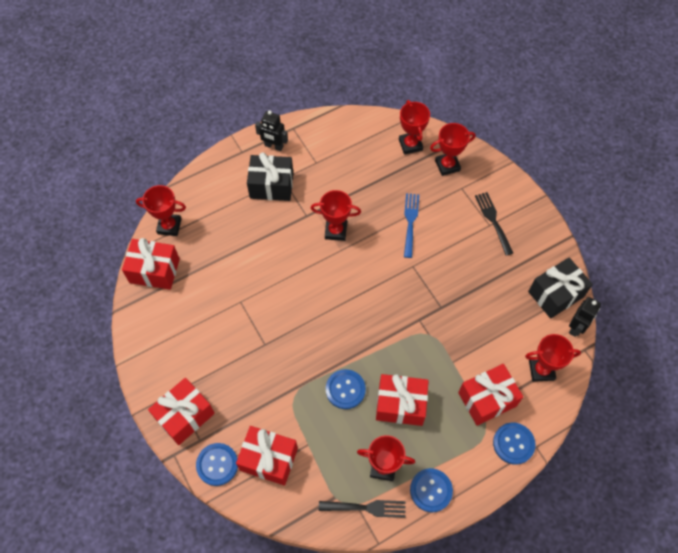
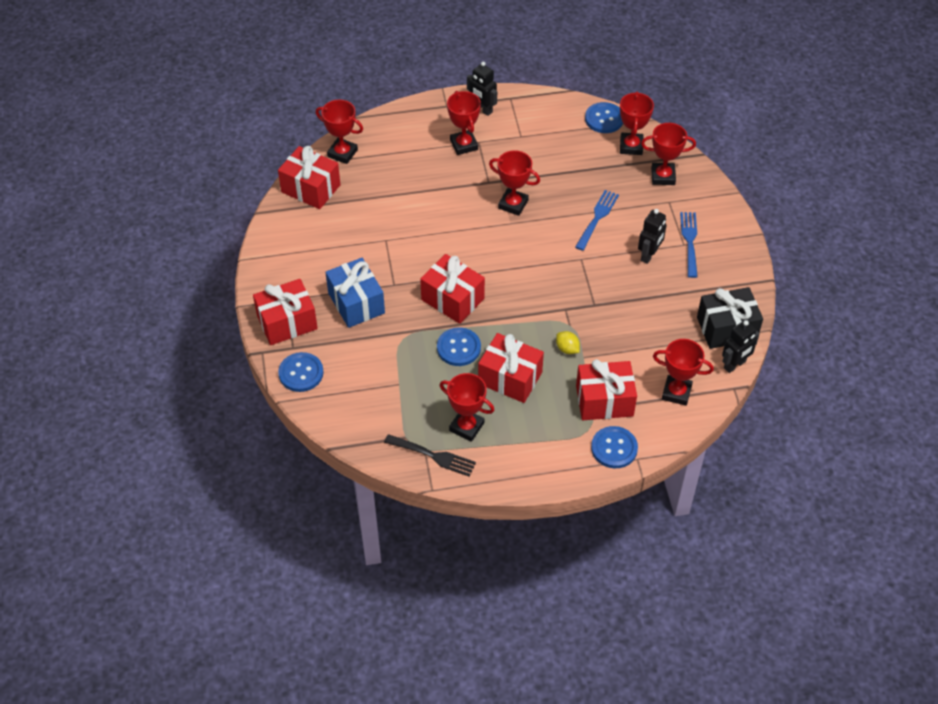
camera: 20 degrees right, 10 degrees down
(239, 374) = (356, 303): none -> blue gift
(269, 459) = (354, 384): red gift -> red gift (452, 299)
(271, 185) = (464, 145): black gift -> red trophy
(431, 490) = (507, 462): blue button -> blue button (604, 119)
(436, 358) = (567, 349): none -> yellow lemon
(466, 244) = (649, 255): none -> black robot
(493, 220) = (689, 241): black fork -> blue fork

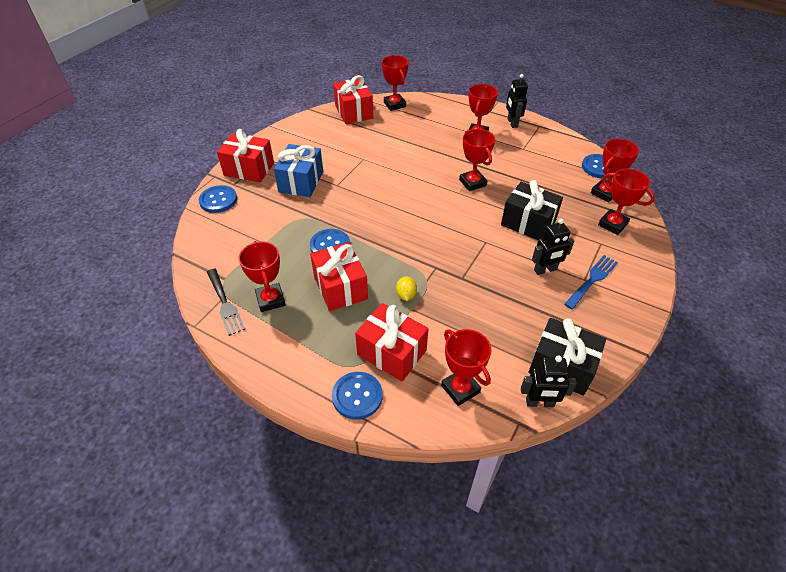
camera: 40 degrees right, 5 degrees down
(452, 299) = (363, 214): red gift -> none
(597, 218) = (528, 223): blue fork -> black gift

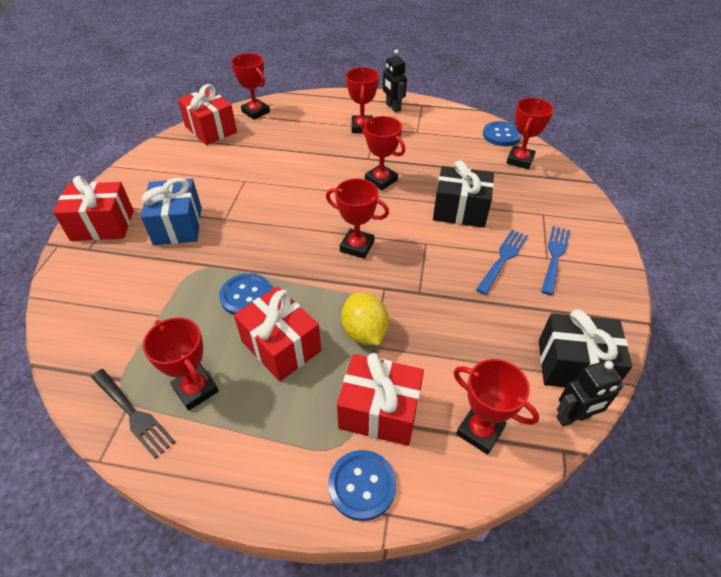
camera: 20 degrees left, 0 degrees up
(218, 200) = (74, 275): blue button -> none
(406, 295) = (364, 332): yellow lemon -> yellow lemon, size x1.70
(545, 270) = (503, 258): black robot -> blue fork
(612, 224) = (544, 191): red trophy -> red trophy (357, 246)

